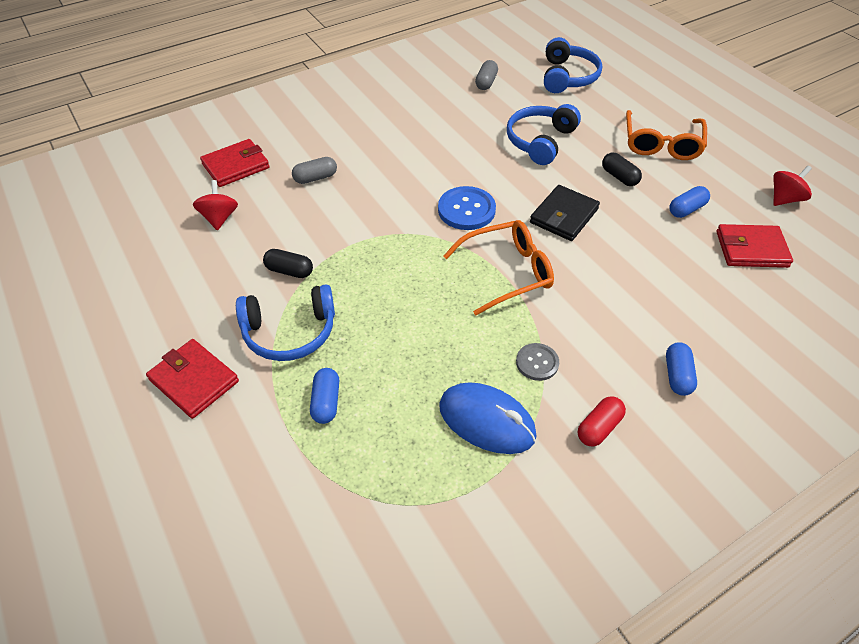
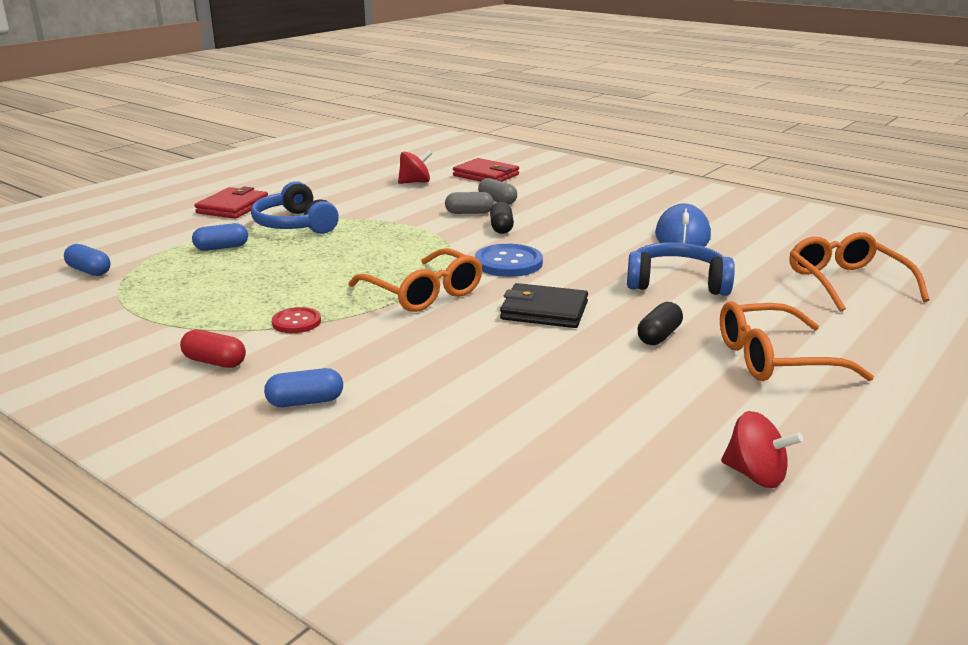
camera: 70 degrees right, 25 degrees down
(289, 271) = (367, 213): black capsule -> black capsule (501, 228)
(486, 82) = (758, 242): grey capsule -> grey capsule (469, 213)
(486, 421) = (213, 308): blue mouse -> blue mouse (682, 236)
(537, 362) = (296, 322): grey button -> red button
(567, 77) = (847, 283): blue headphones -> orange glasses
(686, 209) = (636, 388): blue capsule -> blue capsule (89, 271)
(751, 249) = (590, 446): red wallet -> none

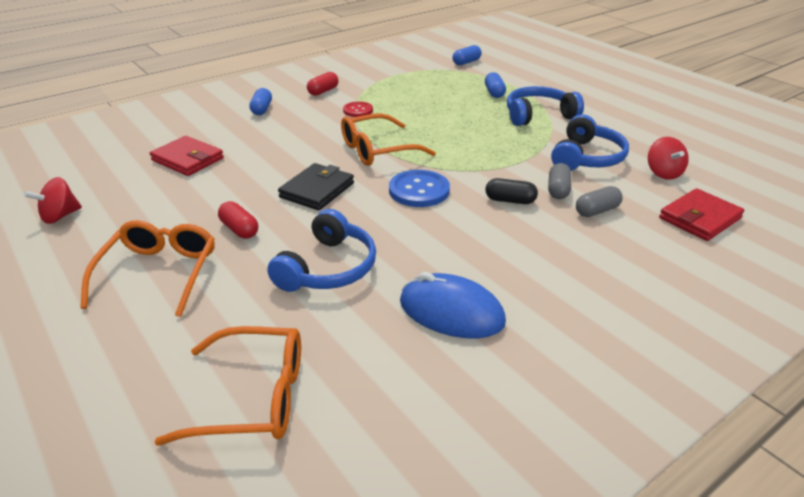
camera: 105 degrees right, 10 degrees up
(233, 207) = (585, 96): red wallet -> red wallet (188, 159)
(396, 205) = (587, 158): none -> blue headphones
(659, 336) = (239, 229): black capsule -> red capsule

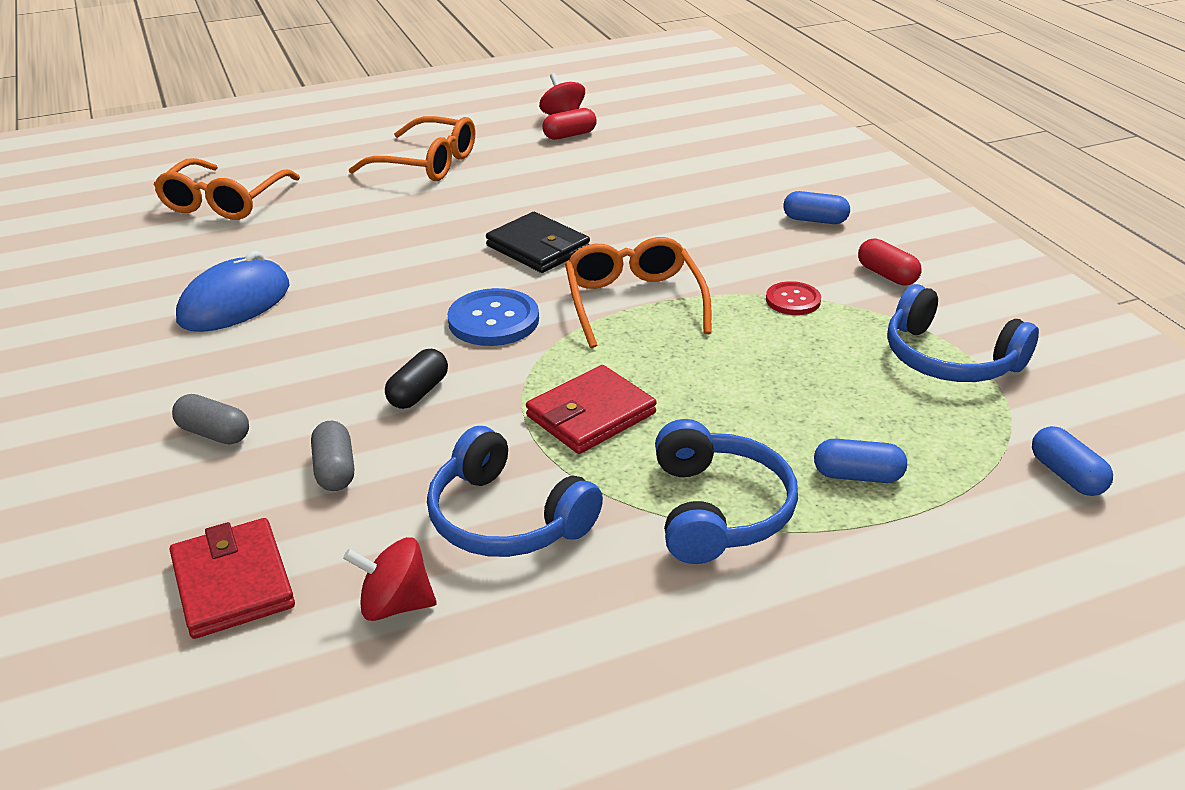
camera: 105 degrees right, 0 degrees up
(188, 159) = (663, 172): red wallet -> red wallet (591, 415)
(239, 229) = (478, 200): red capsule -> red capsule (569, 135)
(328, 268) = (367, 243): blue headphones -> blue headphones (949, 359)
(558, 190) = (418, 448): grey capsule -> grey capsule (214, 433)

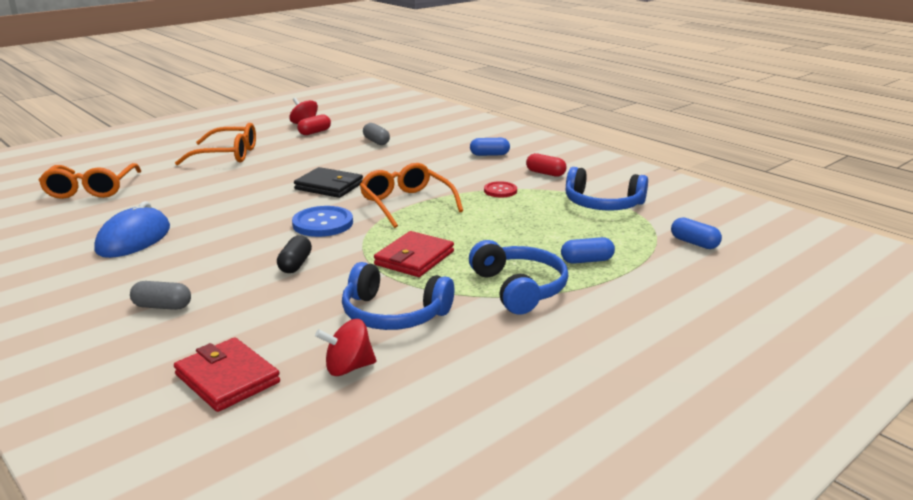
camera: 20 degrees left, 10 degrees down
(335, 470) = (263, 310): grey capsule -> grey capsule (376, 141)

